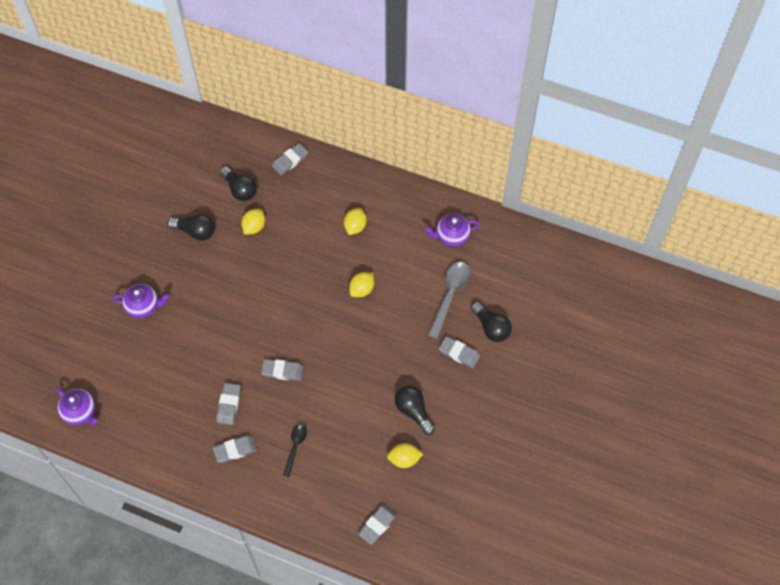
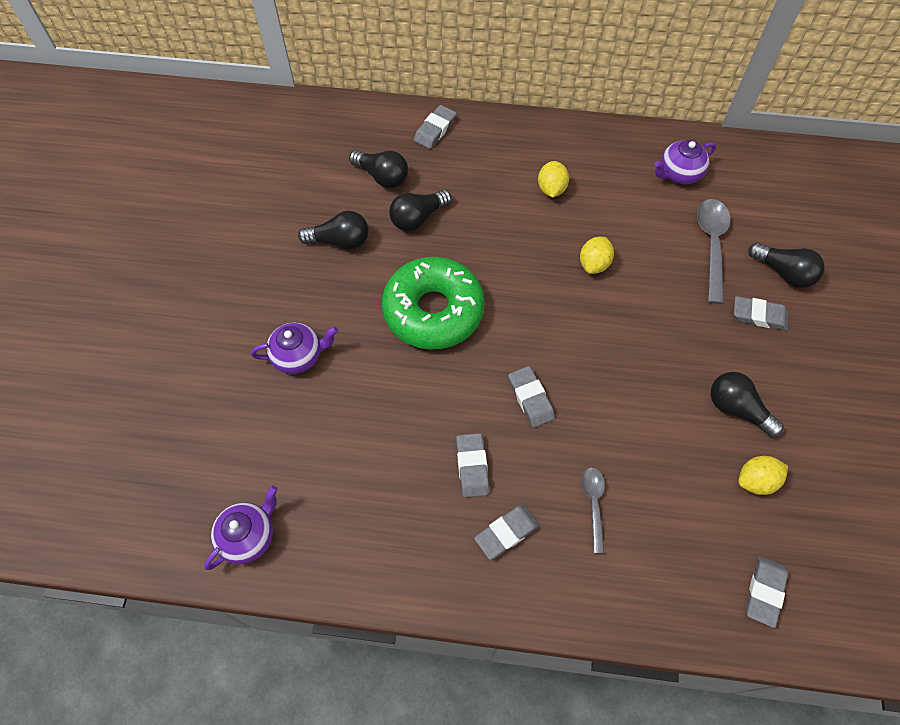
camera: 15 degrees left, 0 degrees up
(80, 412) = (248, 536): purple teapot -> purple teapot turned 75 degrees counterclockwise
(241, 296) = (433, 311): none -> green donut
(254, 227) = (418, 218): yellow lemon -> black light bulb
(282, 371) = (530, 398): grey eraser -> grey eraser turned 75 degrees clockwise
(295, 447) = (593, 504): black spoon -> grey spoon

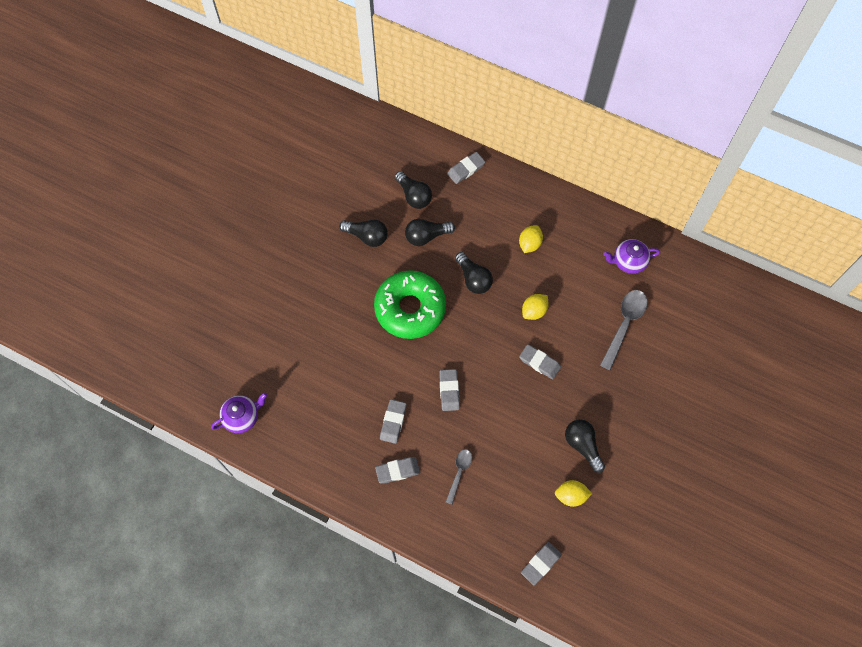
camera: 20 degrees right, 5 degrees up
(298, 356) = (311, 311): purple teapot -> none
(759, 315) = (631, 387): grey eraser -> grey eraser (539, 363)
(783, 272) = (666, 362): black light bulb -> black light bulb (473, 279)

